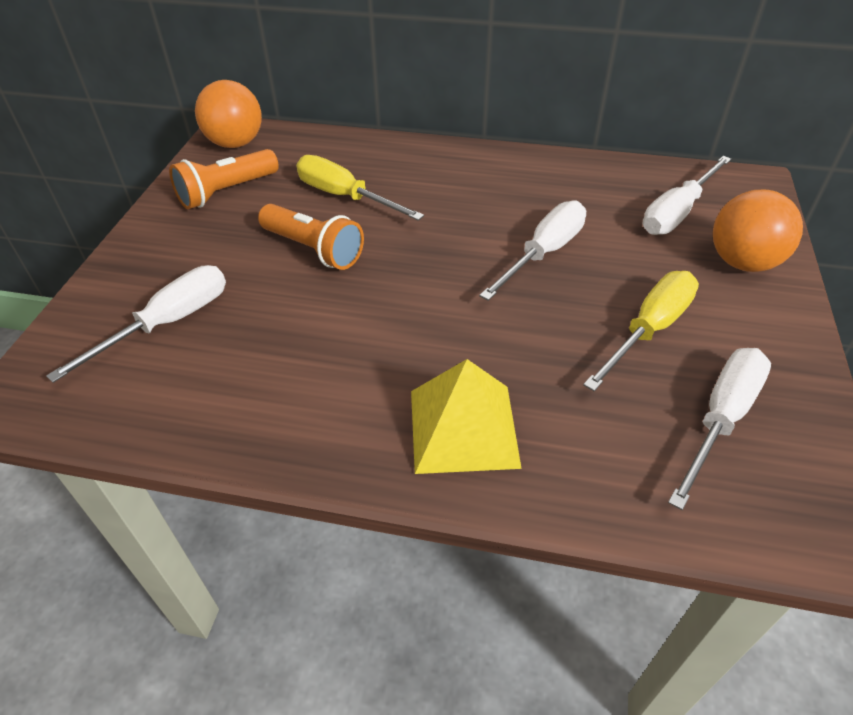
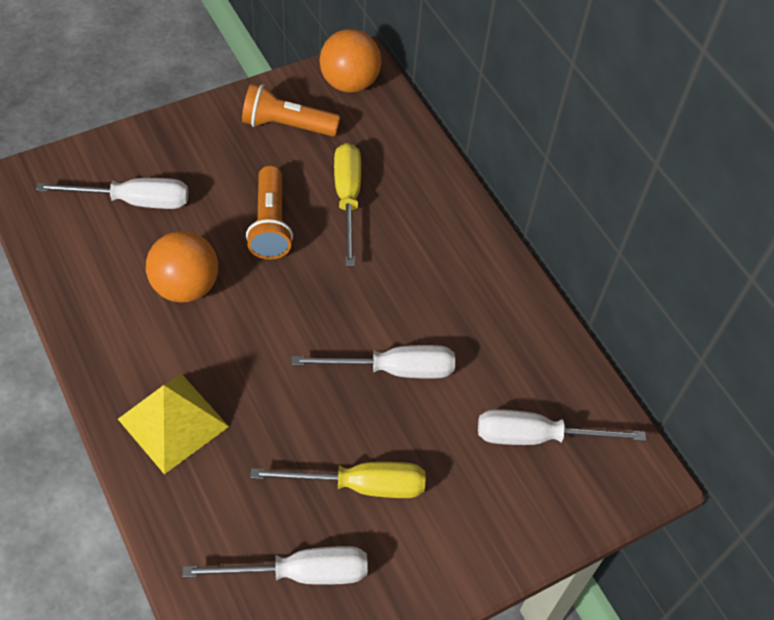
camera: 45 degrees right, 10 degrees up
(742, 262) = (505, 516): orange ball -> orange ball (185, 286)

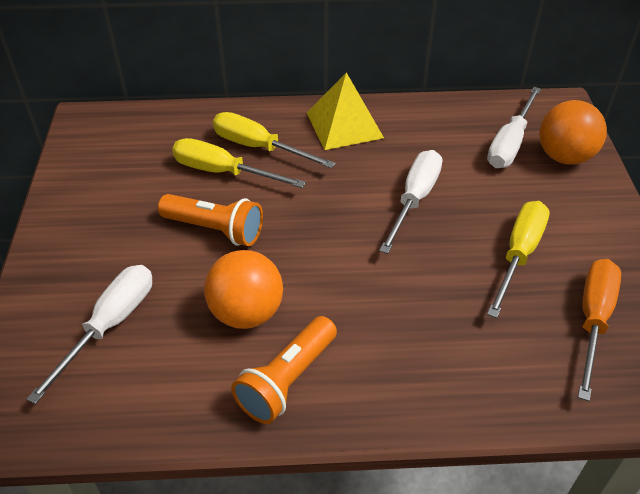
camera: 60 degrees left, 10 degrees down
(173, 423) = (402, 369): yellow pyramid -> yellow pyramid (344, 125)
(287, 125) = (110, 184): orange flashlight -> orange flashlight (287, 380)
(300, 573) = (593, 320): white screwdriver -> orange screwdriver
(349, 83) = (97, 132): orange ball -> orange ball (564, 157)
(398, 212) = (259, 147): none -> yellow screwdriver

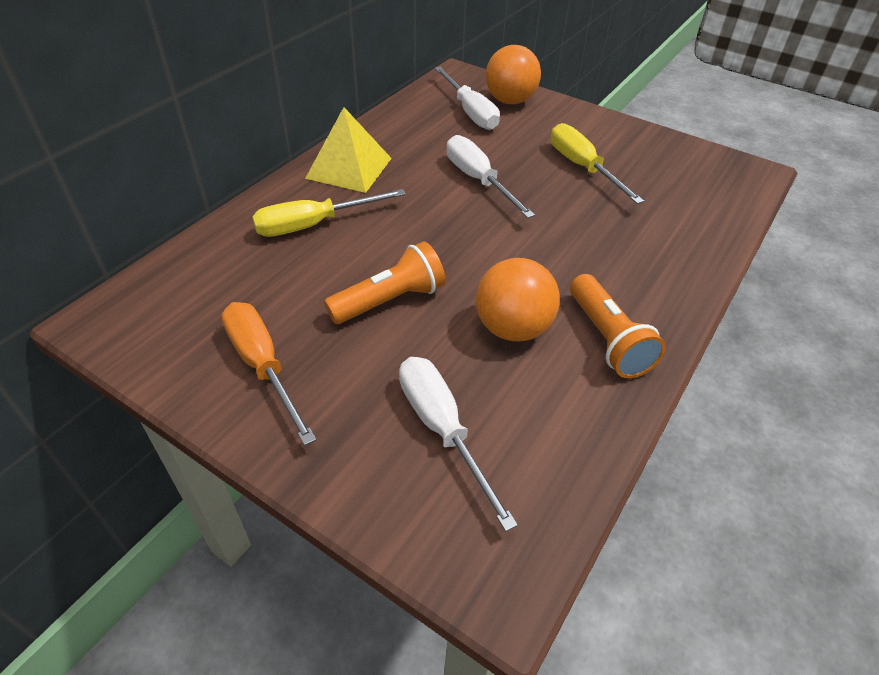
camera: 55 degrees left, 0 degrees up
(223, 172) = (318, 261): yellow screwdriver -> none
(593, 320) = (667, 172): orange screwdriver -> orange screwdriver (263, 366)

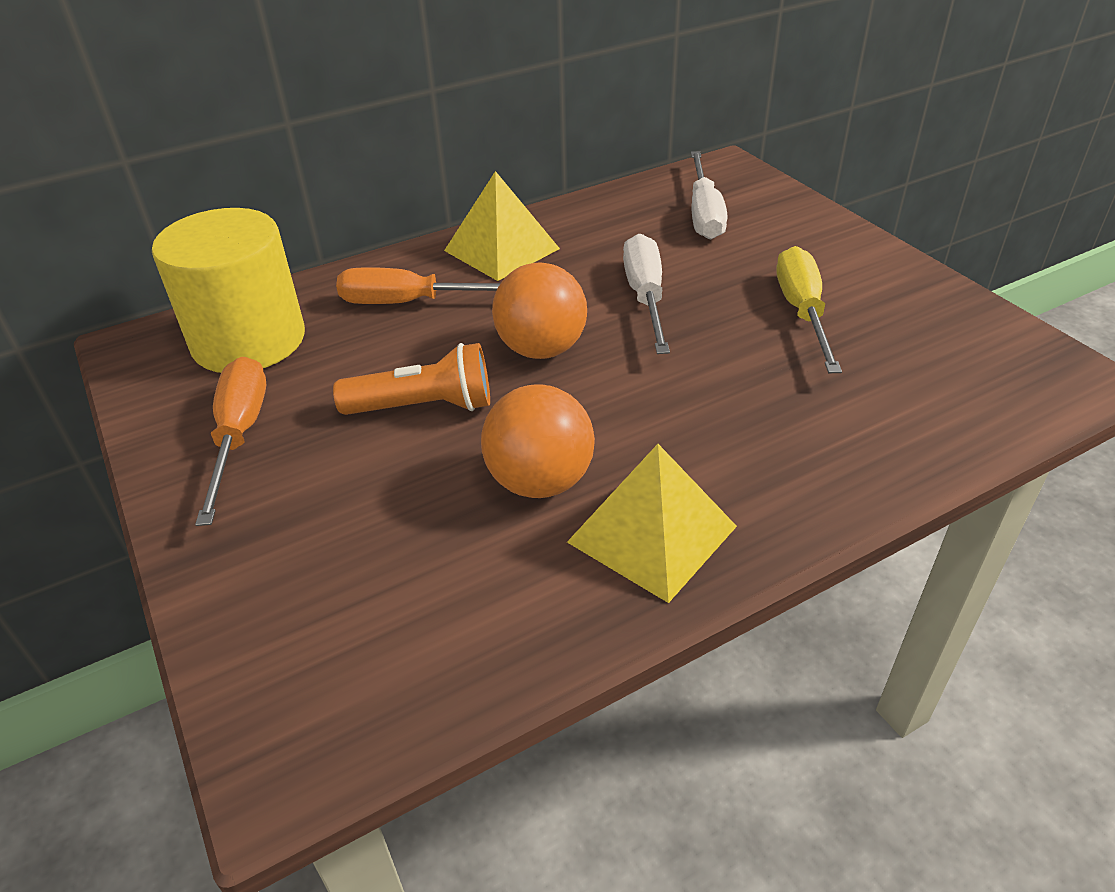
camera: 30 degrees right, 5 degrees down
(203, 289) = (249, 341): none -> yellow cylinder
(313, 225) = (411, 302): yellow screwdriver -> orange screwdriver
(442, 429) = (361, 567): white screwdriver -> none
(510, 101) = (770, 209): orange ball -> orange ball (541, 349)
(607, 339) = (652, 533): orange flashlight -> yellow pyramid

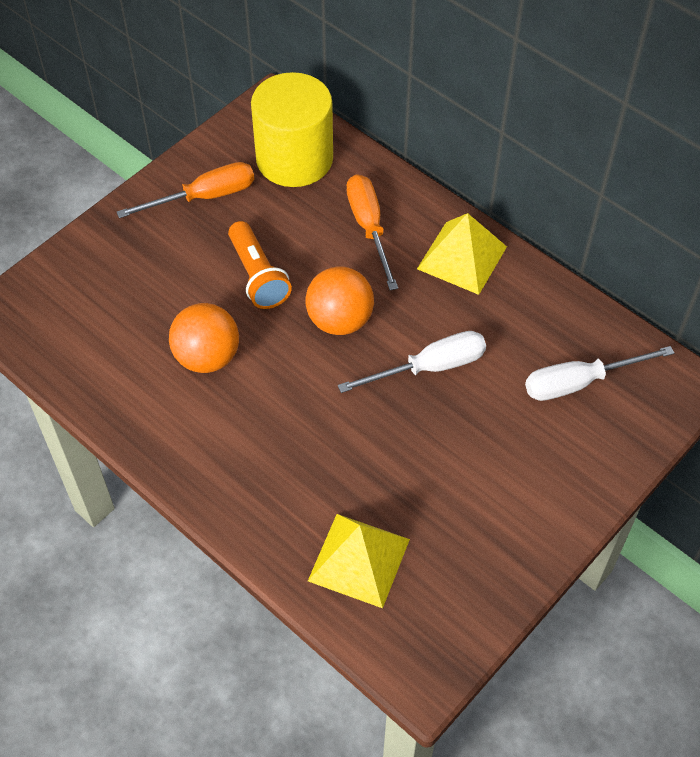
camera: 70 degrees right, 15 degrees up
(652, 533) = (179, 424): yellow pyramid -> yellow pyramid (359, 559)
(802, 312) = (447, 476): yellow screwdriver -> none

